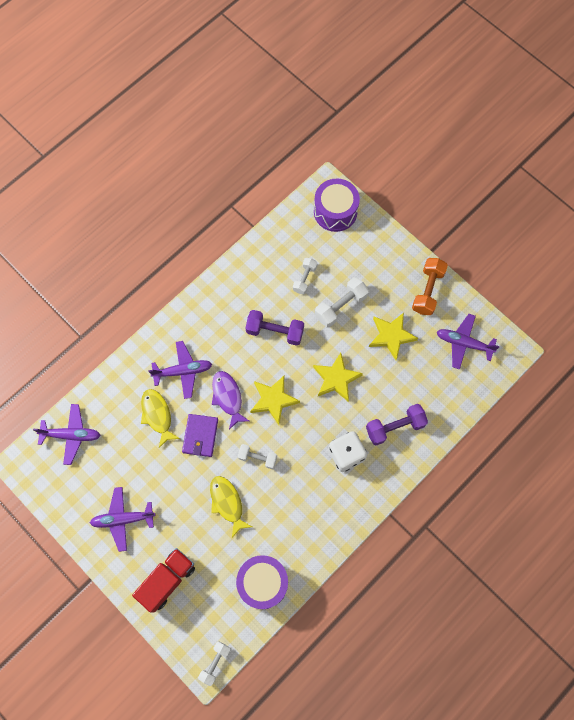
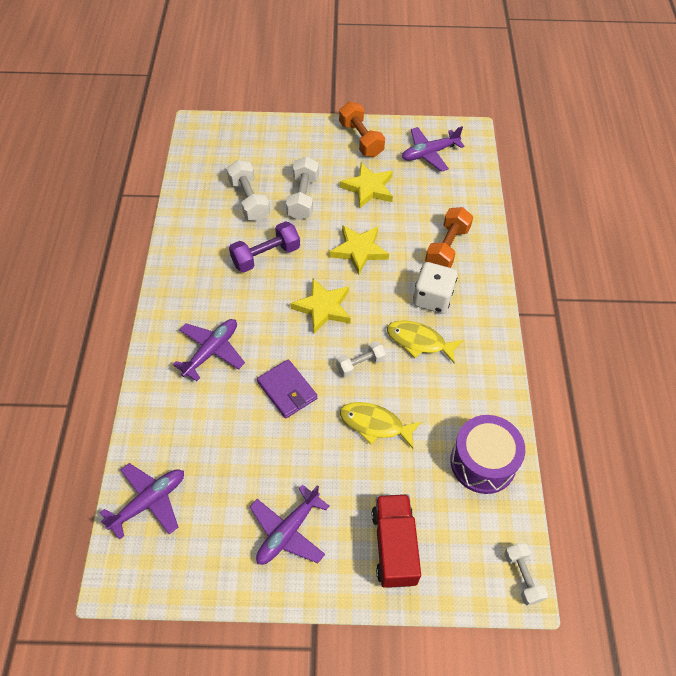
camera: 45 degrees left, 15 degrees down
(157, 415) = (225, 408): yellow fish -> yellow fish (419, 341)
(228, 397) = (278, 338): purple fish -> none
(304, 279) = (249, 200): white dumbbell -> white dumbbell, size x1.55
(335, 211) = (223, 138): purple drum -> none
(395, 427) = (447, 248): purple dumbbell -> orange dumbbell

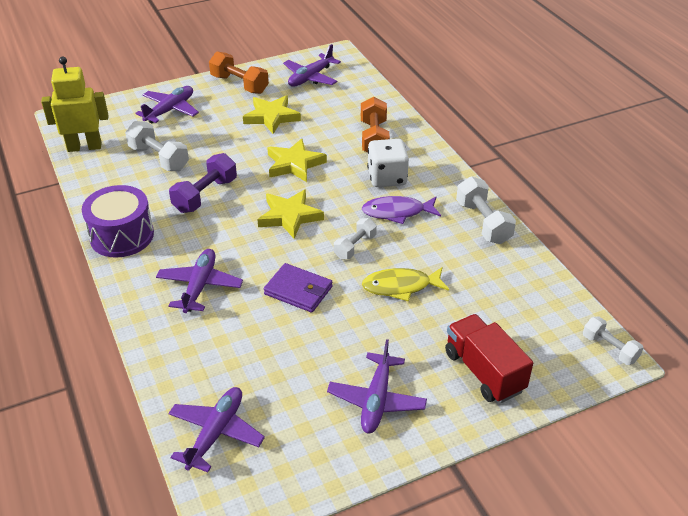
camera: 25 degrees left, 15 degrees down
(196, 165) = (84, 147): none -> yellow robot
(286, 148) = (170, 110): none -> purple plane
(303, 198) = (212, 141): white dumbbell -> white dumbbell (483, 222)
(419, 341) = (397, 212): yellow fish -> purple fish
(483, 462) = (516, 279): purple drum -> purple drum (122, 236)

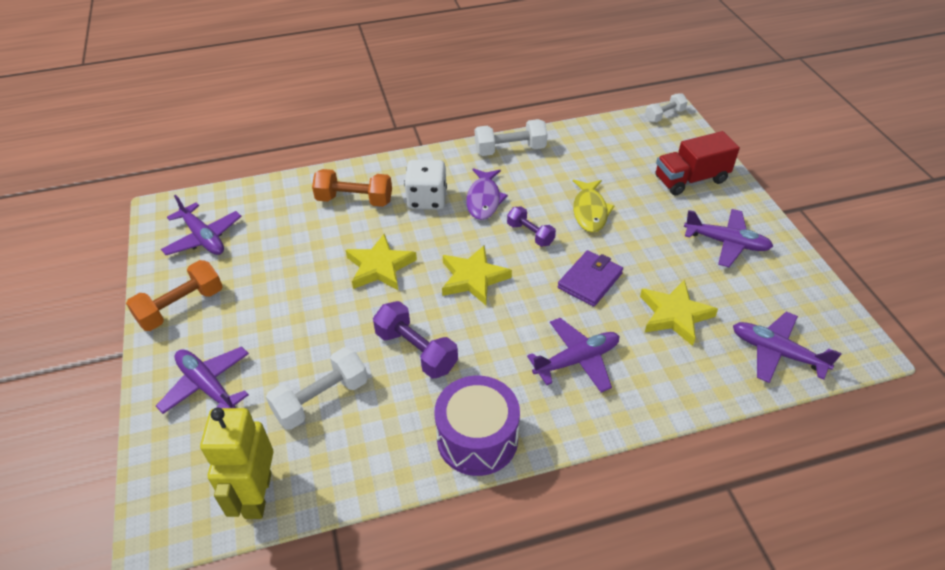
camera: 80 degrees left, 5 degrees up
(200, 286) = (577, 360): purple plane -> purple plane turned 135 degrees clockwise
(271, 117) = (275, 280): yellow star -> yellow star (674, 315)
(355, 246) = (530, 234): white dumbbell -> purple dumbbell

